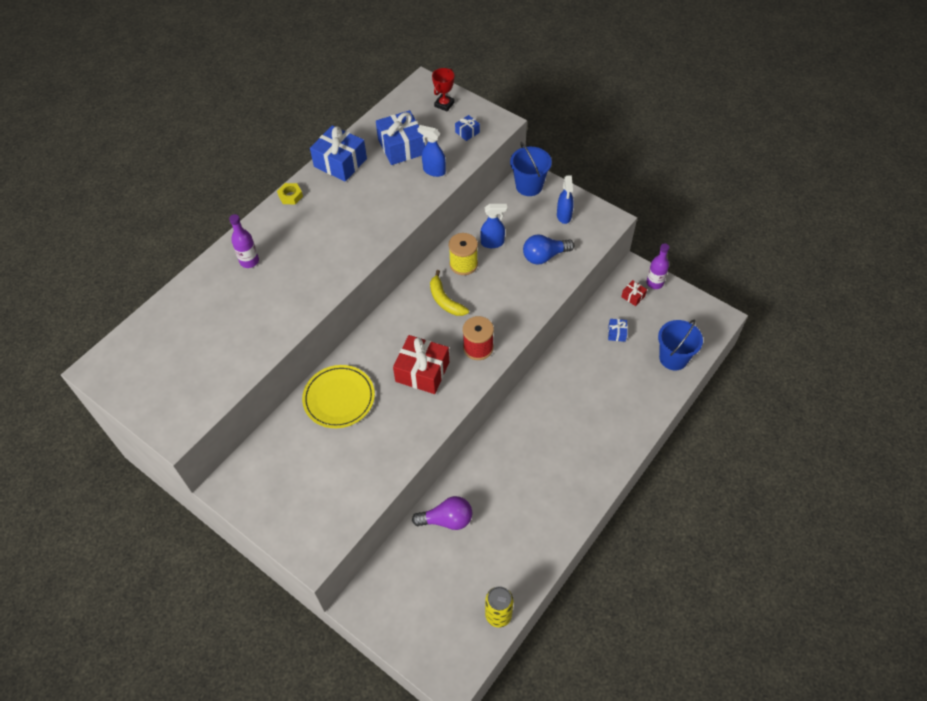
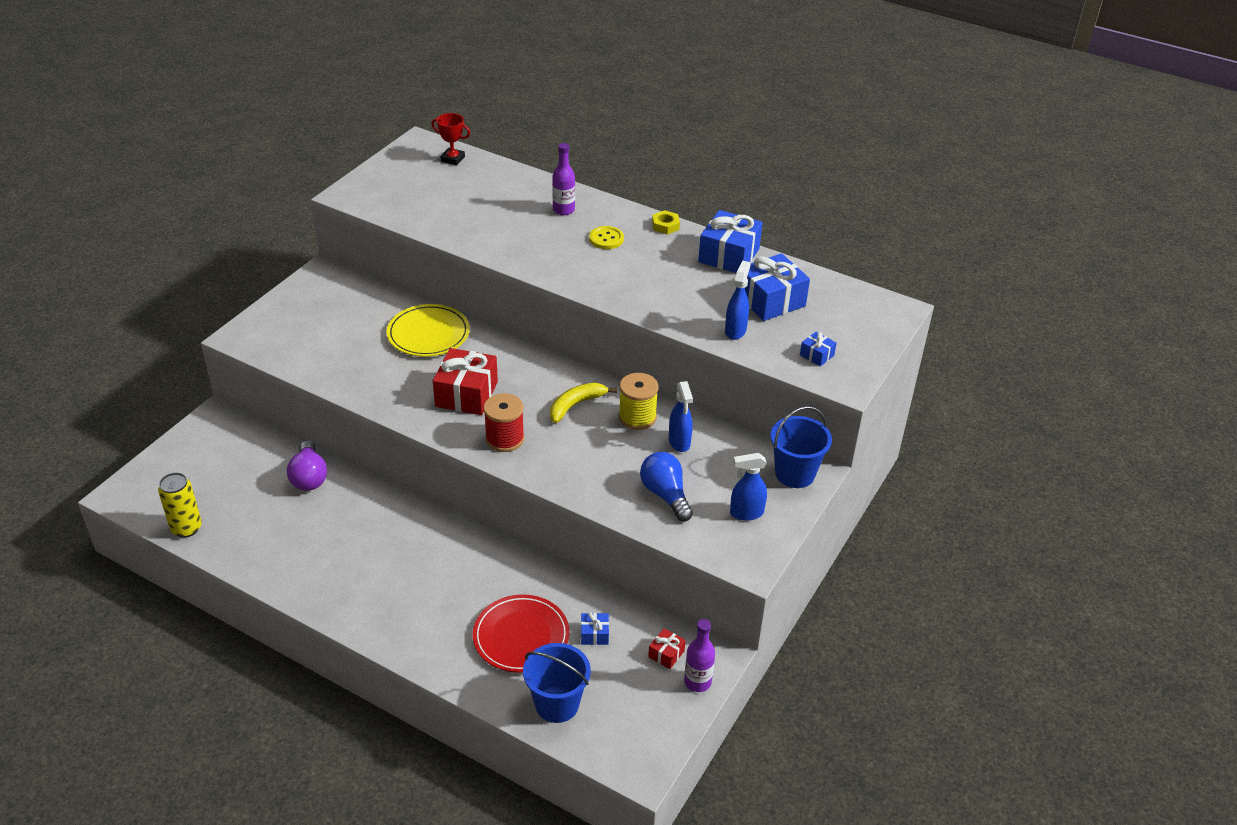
camera: 80 degrees right, 15 degrees down
(300, 235) = (606, 239): none -> yellow button
(444, 104) = (864, 331): red trophy -> red trophy (452, 159)
(618, 375) = (521, 636): none -> red plate

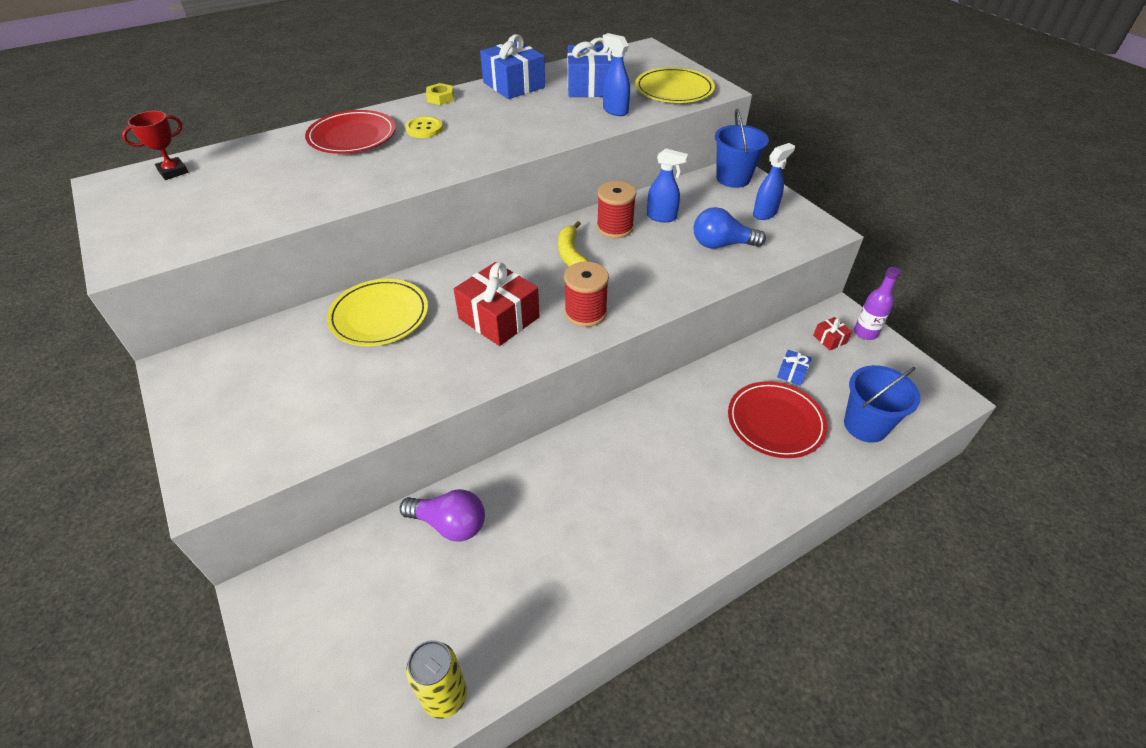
camera: 60 degrees left, 5 degrees up
(563, 210) = (352, 136): purple bottle -> red plate
(637, 417) = (615, 228): yellow spool -> red spool
(746, 513) = (765, 213): blue spray bottle -> blue spray bottle turned 150 degrees counterclockwise
(817, 355) = (674, 90): blue gift -> yellow plate

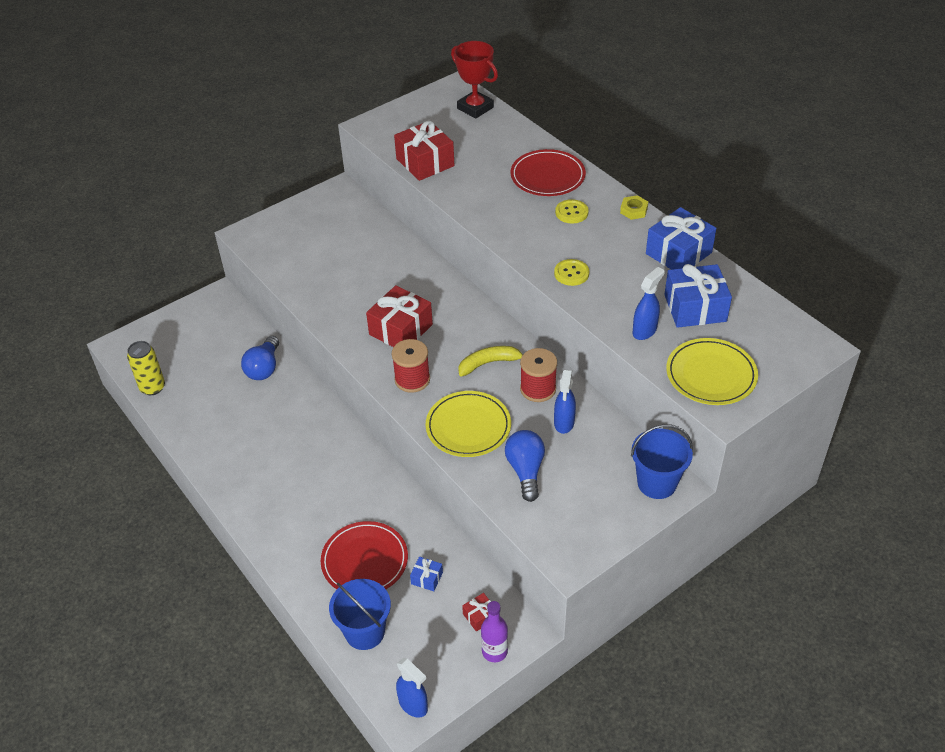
camera: 85 degrees right, 0 degrees up
(173, 172) = (475, 108): red trophy -> red trophy, size x1.56
(258, 216) = (425, 162): none -> red gift
(379, 316) = (396, 266): yellow plate -> yellow plate (468, 426)
(449, 524) = (264, 368): purple light bulb -> blue light bulb
(522, 137) = (571, 273): none -> yellow button
(765, 213) = (590, 509): blue spray bottle -> blue spray bottle (413, 705)

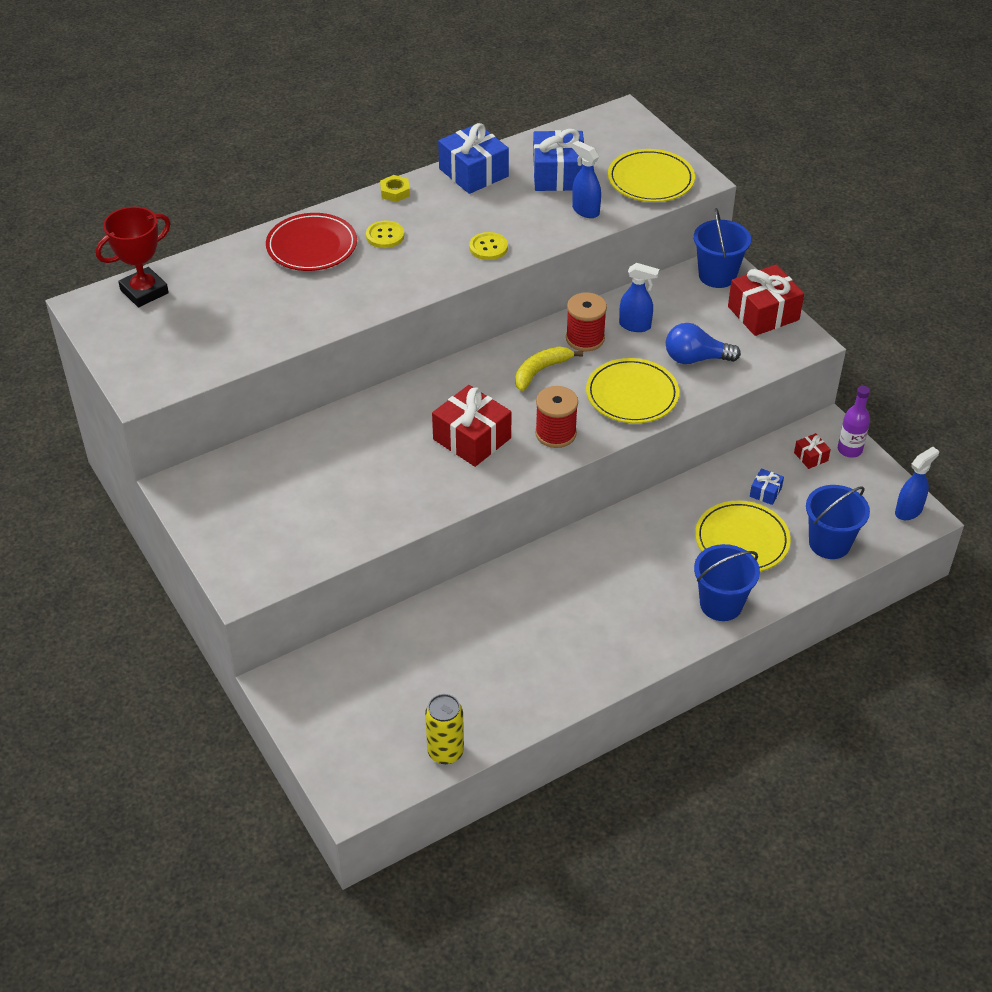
camera: 85 degrees left, 0 degrees up
(264, 368) = (433, 629): blue light bulb -> none
(289, 547) = (721, 604): none -> blue bucket
(364, 560) = (742, 540): red plate -> yellow plate
(425, 162) = (246, 343): red gift -> red gift (763, 313)
(489, 363) = (540, 371): yellow banana -> yellow banana turned 60 degrees clockwise

